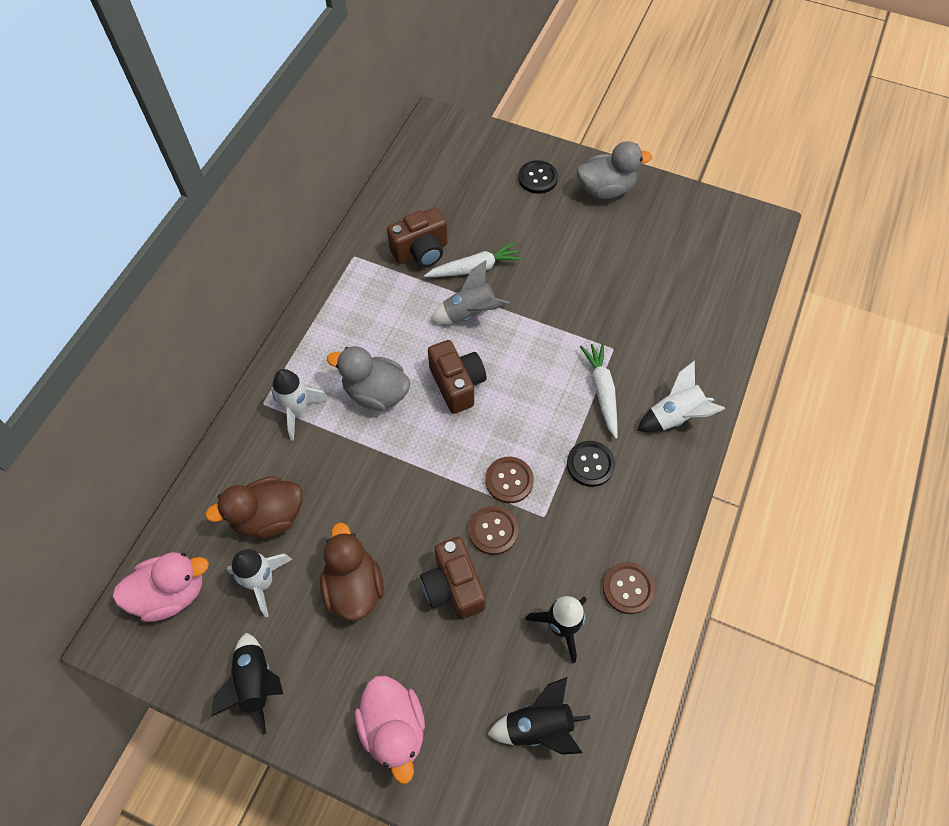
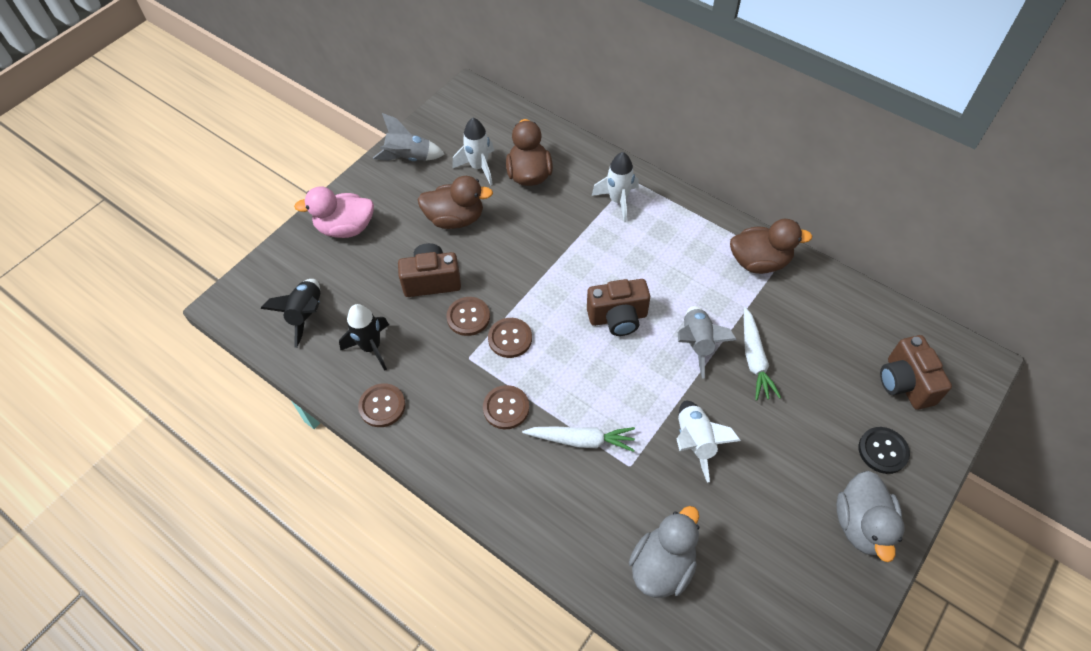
camera: 105 degrees right, 5 degrees down
(171, 593) = (489, 119): pink duck -> none
(256, 682) = (409, 158): black rocket -> grey rocket
(360, 273) = (759, 262): none -> brown duck
(376, 393) = (623, 256): grey duck -> grey duck (662, 566)
(421, 252) = (781, 315): brown camera -> brown camera (905, 383)
(590, 464) = (506, 408): black button -> brown button
(675, 416) = (536, 502): white rocket -> white rocket (695, 442)

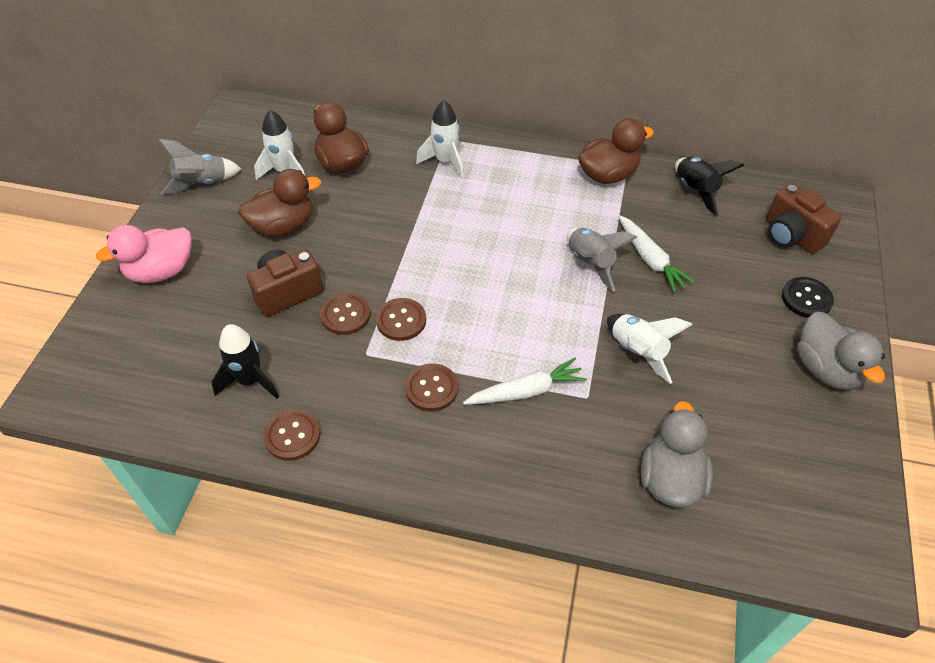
camera: 25 degrees left, 5 degrees down
(306, 315) = (156, 373): black rocket -> black rocket (695, 191)
(618, 318) = (501, 265): brown camera -> none

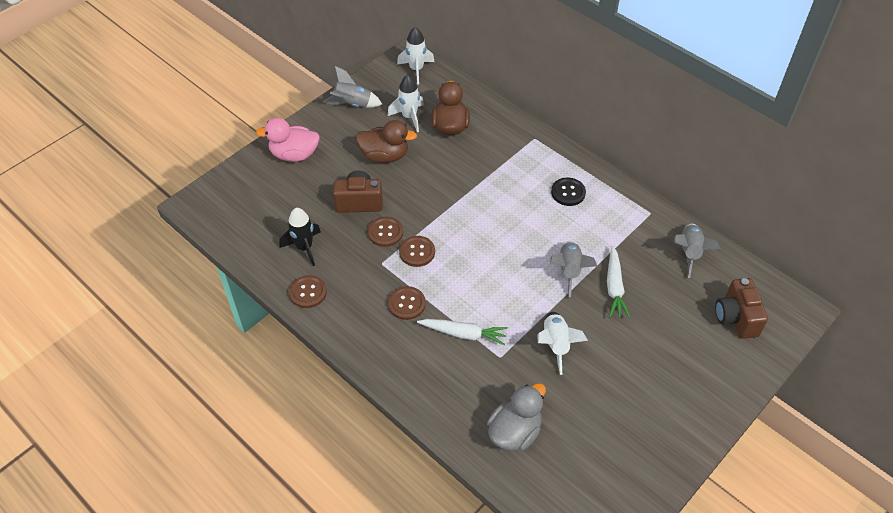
camera: 30 degrees right, 0 degrees up
(445, 161) = (521, 154): white rocket -> white rocket (416, 69)
(608, 175) = (631, 213): brown duck -> none
(695, 191) = (689, 253): black rocket -> grey rocket
(806, 299) = (708, 367): black button -> black button (568, 192)
(826, 369) = (680, 419): grey duck -> none

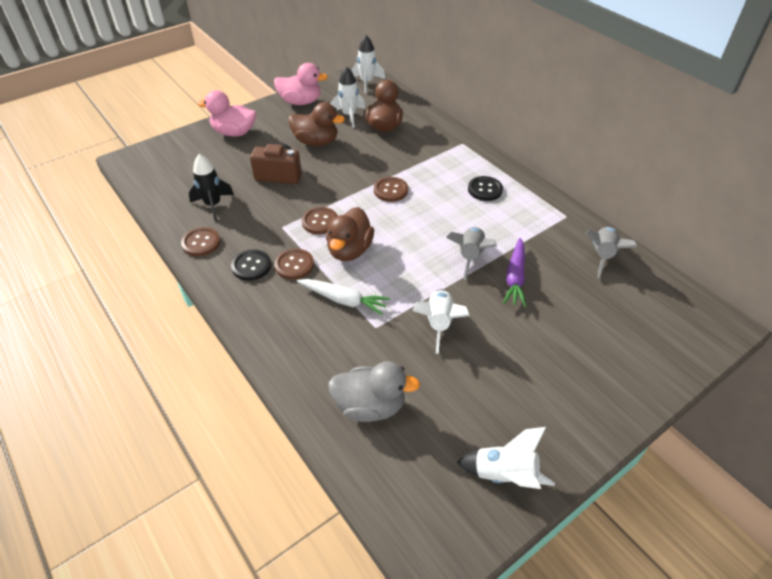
camera: 10 degrees right, 5 degrees down
(352, 105) = (301, 102): grey rocket -> pink duck
(366, 311) = (251, 266): none -> black button
(385, 232) = (295, 202): brown button -> brown button (390, 190)
(455, 280) = (349, 250): none -> brown duck
(514, 432) = (370, 406): grey duck -> grey duck turned 45 degrees clockwise
(614, 287) = (515, 278): white carrot -> purple carrot
(638, 473) = (504, 475): none -> white rocket
(736, 318) = (646, 324): brown camera -> none

